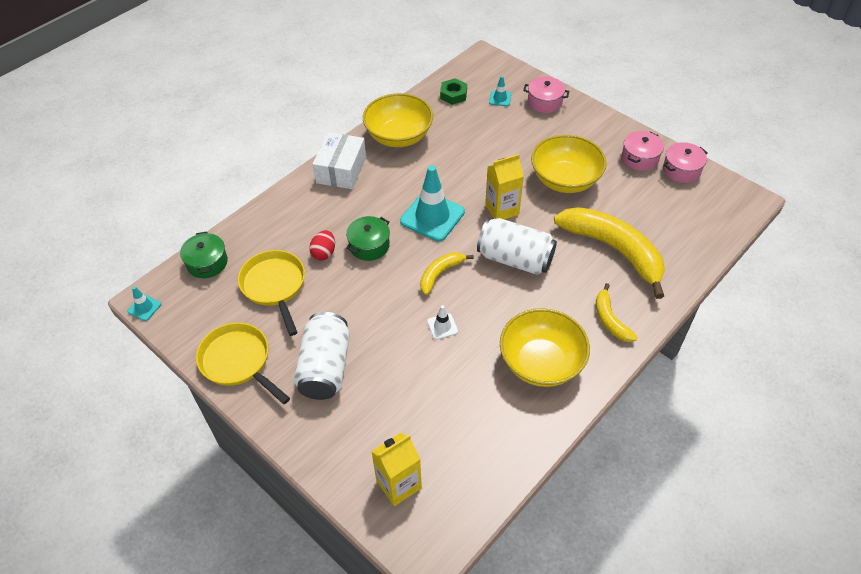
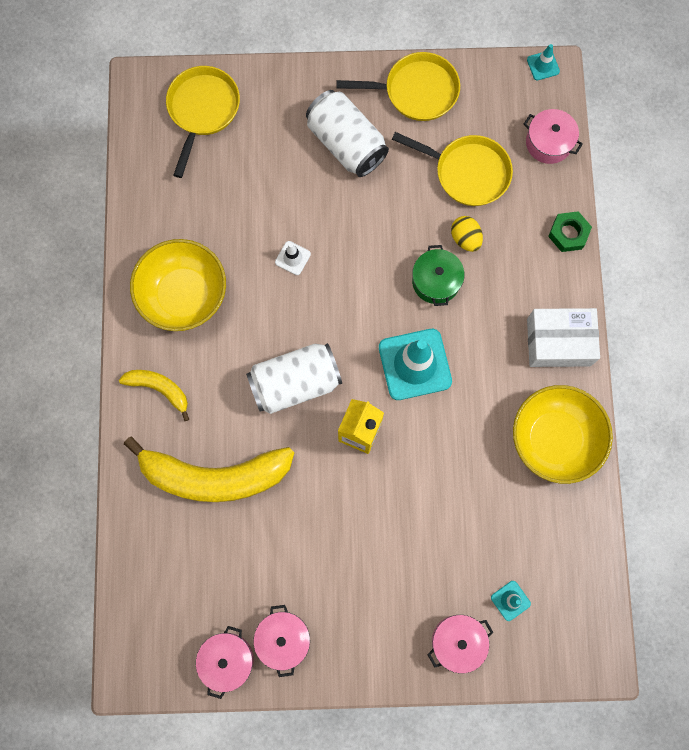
camera: 135 degrees right, 25 degrees up
(207, 263) = (548, 143): green pot -> pink pot
(324, 253) = (465, 239): red egg -> yellow egg
(341, 170) = (558, 342): white box -> white box turned 60 degrees counterclockwise
(399, 484) = (202, 110): yellow carton -> yellow pan
(440, 274) = (345, 307): yellow banana -> none
(453, 95) = (565, 558): green nut -> green nut (568, 234)
(565, 180) = (333, 531): yellow bowl -> none

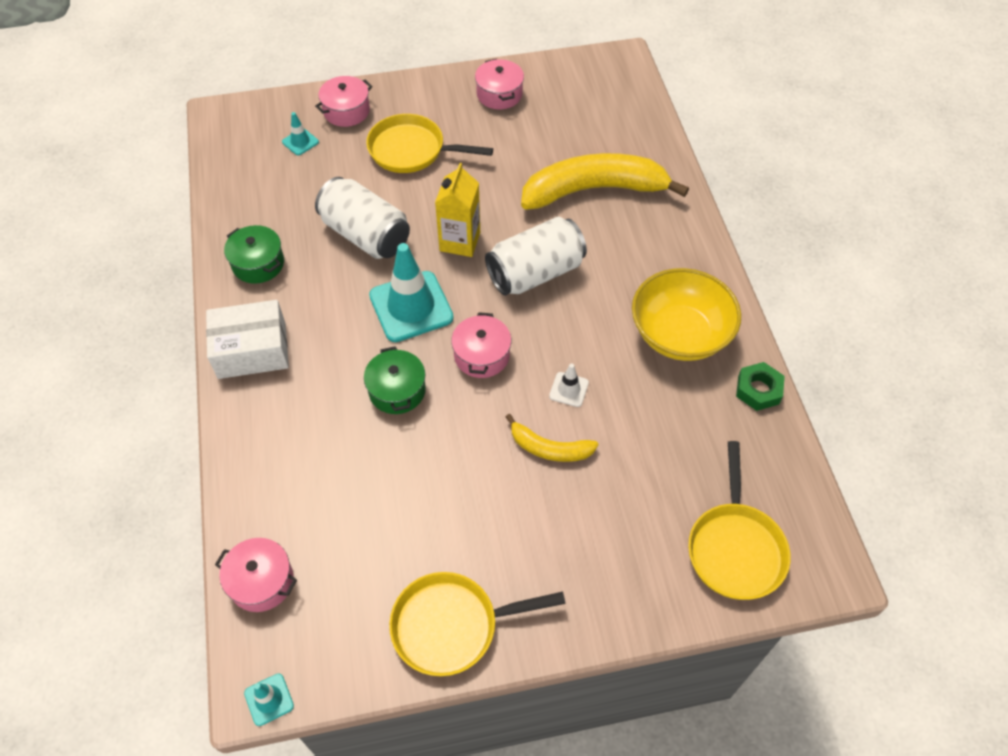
camera: 170 degrees right, 20 degrees down
(159, 389) = (673, 248): yellow banana -> yellow banana (549, 448)
(227, 660) = (543, 77): pink pot -> pink pot (482, 355)
(346, 144) = (534, 535): white can -> white can (366, 235)
(465, 239) = (366, 442): yellow egg -> none
(467, 172) = (370, 523): yellow pan -> yellow pan (411, 150)
(554, 439) = (258, 263): yellow bowl -> green pot
(568, 234) = (237, 468): green nut -> green nut (758, 390)

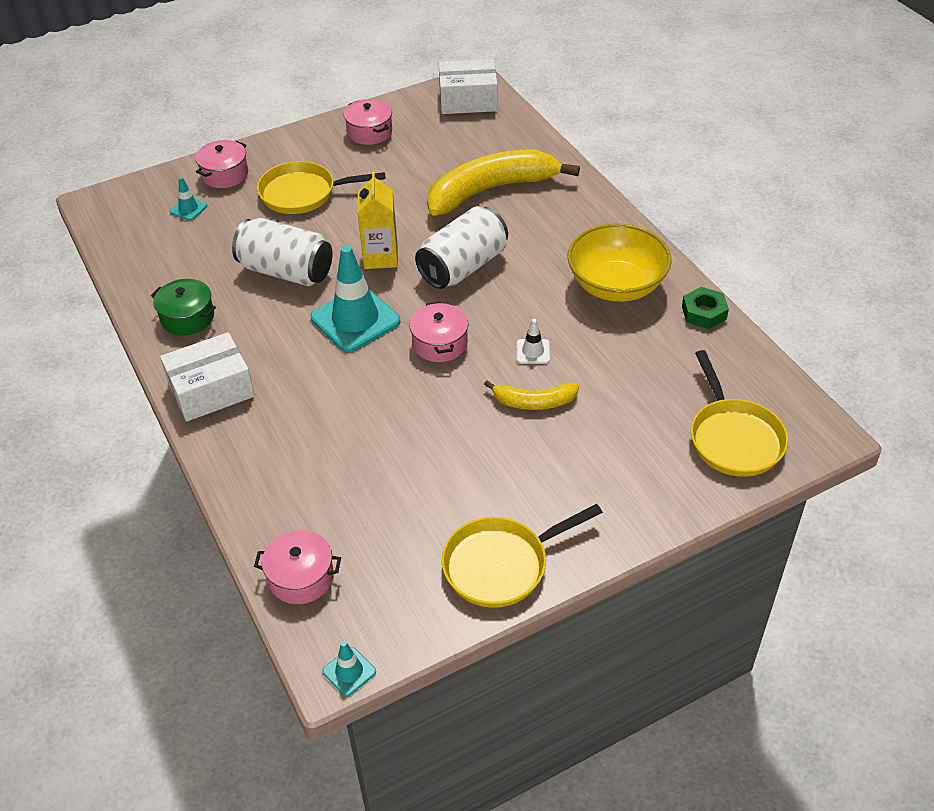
camera: 15 degrees left, 10 degrees down
(397, 390) = (370, 390): green pot -> none
(608, 78) = (468, 100): none -> white box

